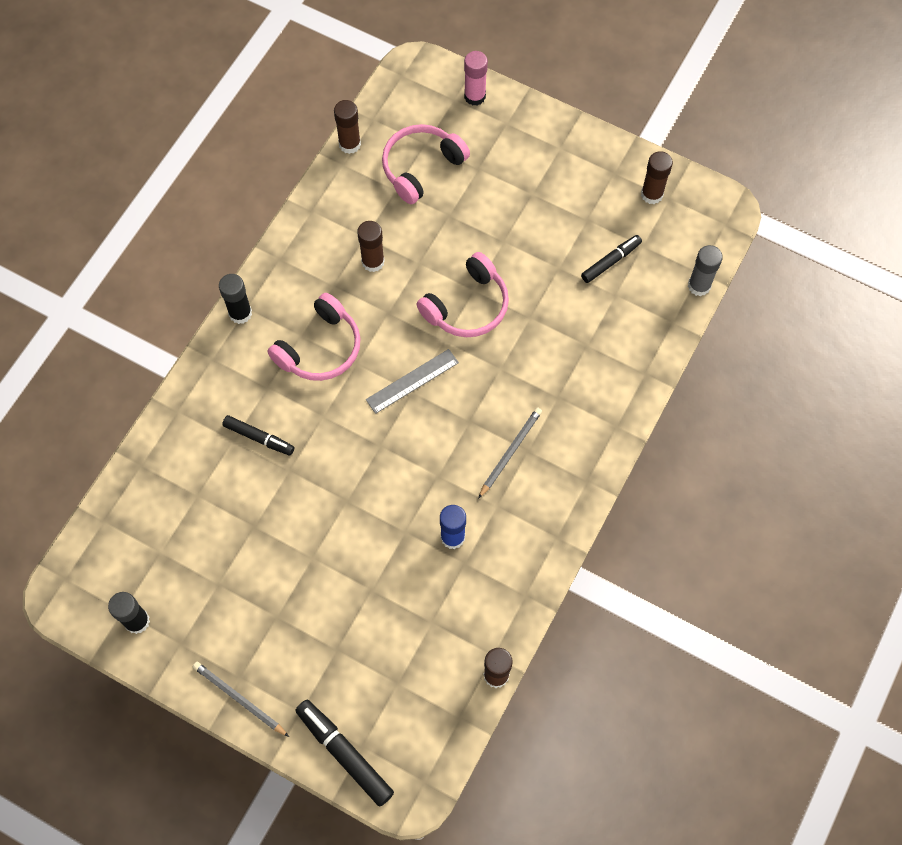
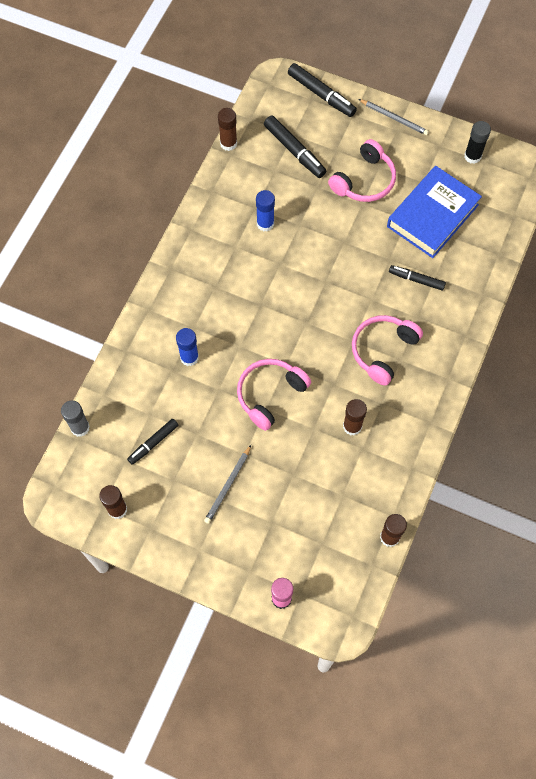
camera: 175 degrees right, 0 degrees up
(217, 530) = (432, 215): none -> blue book
(240, 313) = (452, 373): black glue stick -> none
(398, 653) = (294, 151): none -> black marker
(412, 381) = (307, 330): grey ruler -> none
(421, 167) = (322, 519): pink headphones -> pink headphones (364, 181)
(510, 452) = (228, 284): grey pencil -> grey pencil (228, 486)
(565, 359) = (189, 357): none -> blue glue stick

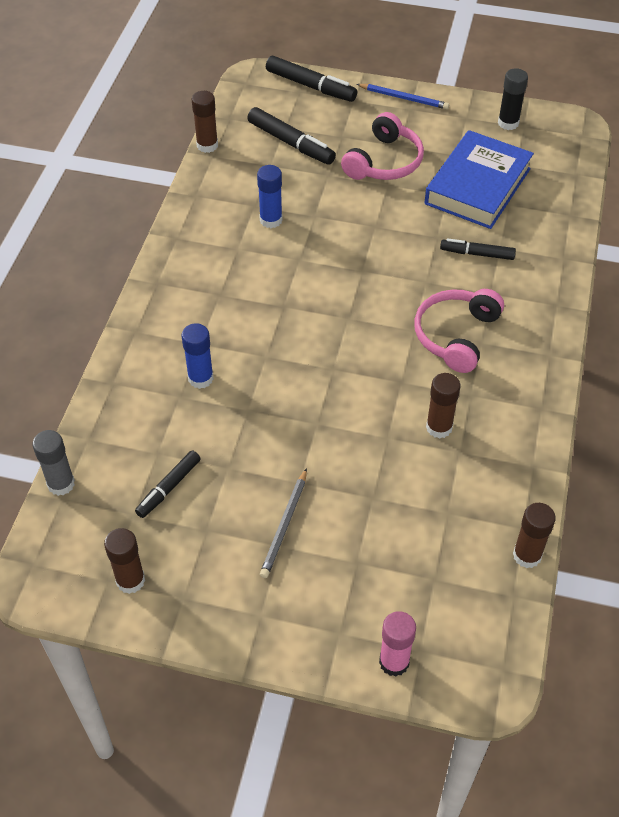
camera: 10 degrees left, 15 degrees down
(270, 394) = (319, 406): pink headphones -> none
(394, 118) = (404, 98): grey pencil -> blue pencil

